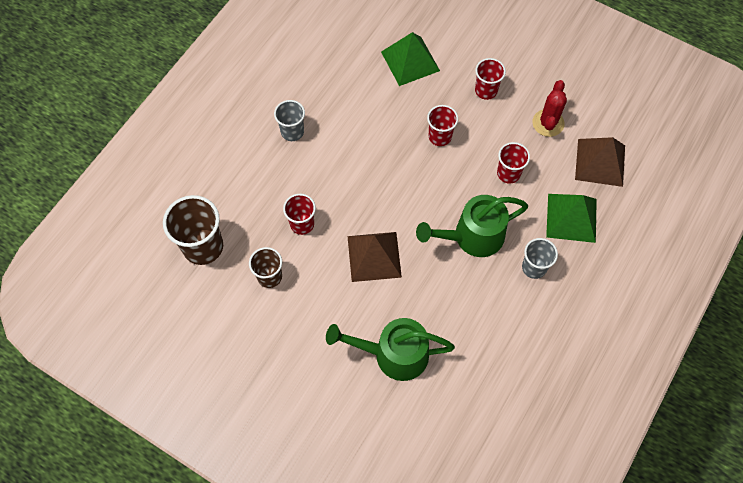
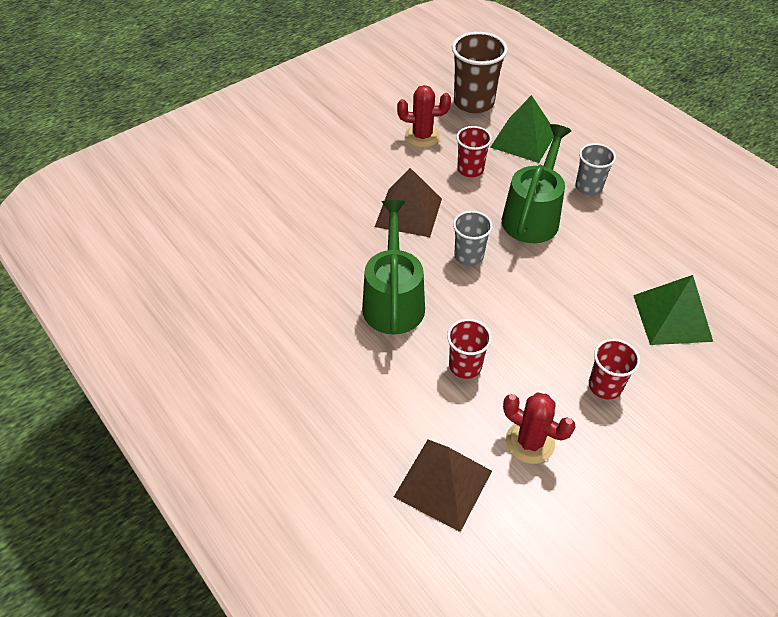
camera: 110 degrees right, 15 degrees down
(269, 276) = (422, 136): brown cup -> red cactus
(393, 354) = (295, 199): green watering can -> green watering can (532, 216)
(440, 136) = (543, 313): red cup -> none
(534, 267) = (326, 346): grey cup -> grey cup (469, 256)
(571, 218) = (373, 412): green pyramid -> green pyramid (523, 140)

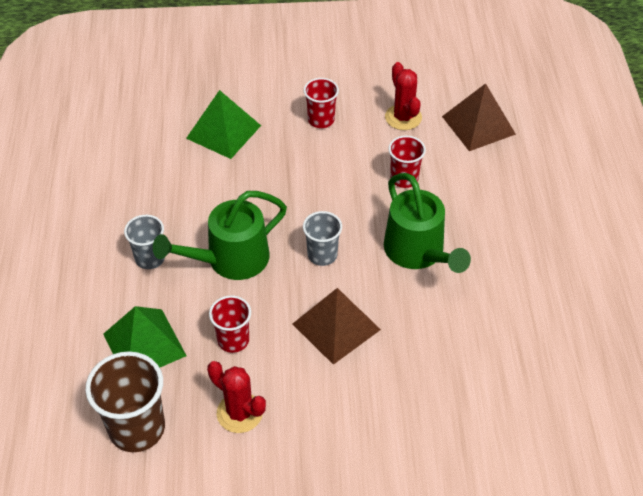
camera: 145 degrees left, 0 degrees up
(393, 300) = (418, 252): green watering can -> green watering can turned 60 degrees counterclockwise

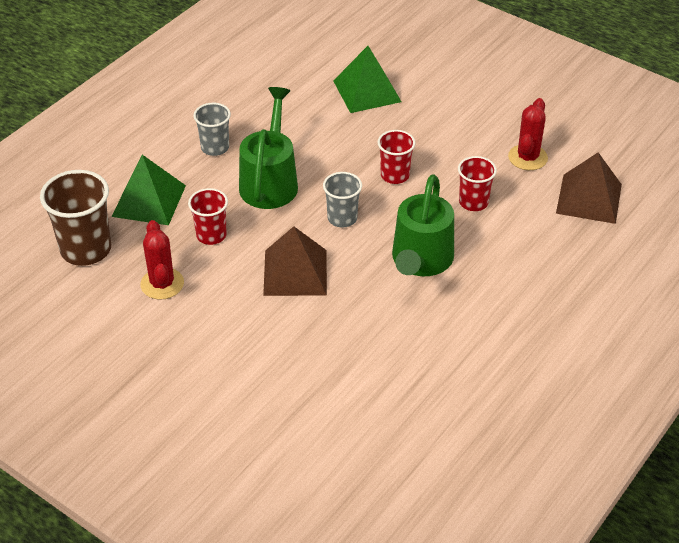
camera: 40 degrees right, 5 degrees down
(230, 260) = (270, 181): green watering can -> green watering can turned 90 degrees clockwise
(321, 120) = (455, 123): red cup -> red cup (395, 175)

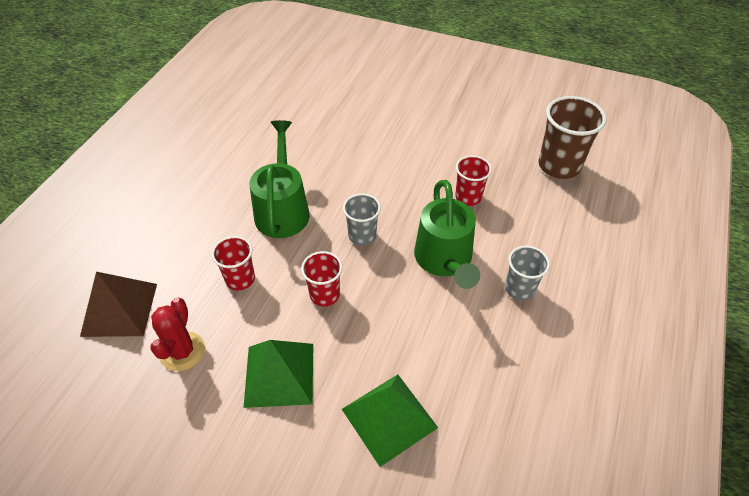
camera: 165 degrees right, 5 degrees up
(149, 201) = (541, 217): green pyramid -> green pyramid (279, 374)
(162, 284) = (482, 152): red cactus -> none
(295, 272) = (384, 180): brown pyramid -> none

